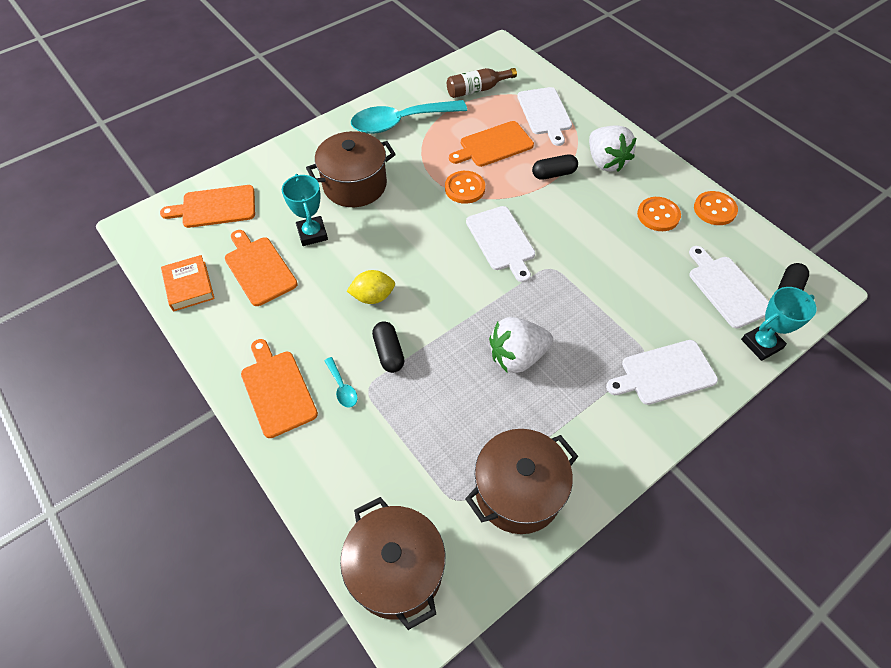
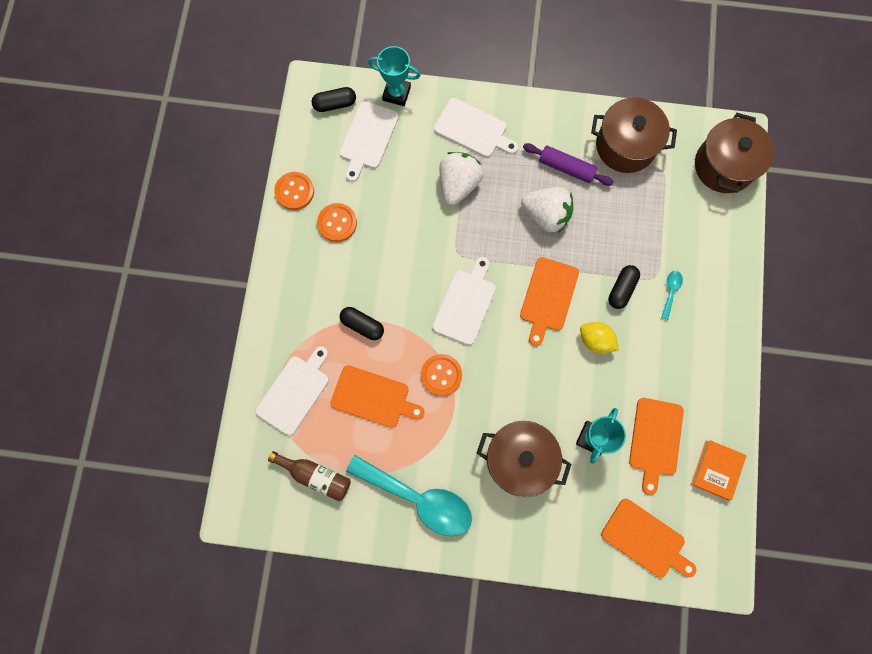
camera: 135 degrees left, 20 degrees up
(277, 390) = (712, 326): orange cutting board -> orange cutting board (548, 297)
(547, 415) = (566, 168): none -> purple rolling pin
(605, 162) = (312, 299): white strawberry -> white strawberry (458, 184)

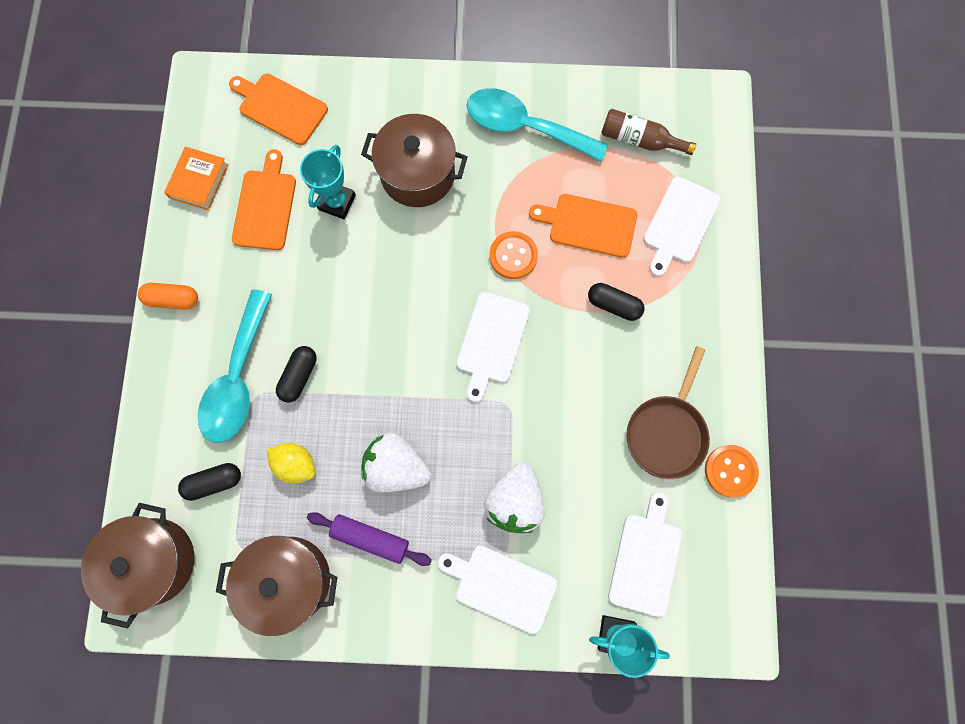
camera: 175 degrees right, 0 degrees up
(335, 104) = (700, 609): black capsule -> black capsule (214, 482)
(337, 223) = (666, 432): orange button -> brown pan
(548, 297) = (390, 358): orange cutting board -> none
(595, 340) = (332, 311): yellow lemon -> yellow lemon (296, 464)
(670, 291) = (238, 378): turquoise spoon -> turquoise spoon, size x2.47
(729, 361) = (173, 299): none -> orange capsule

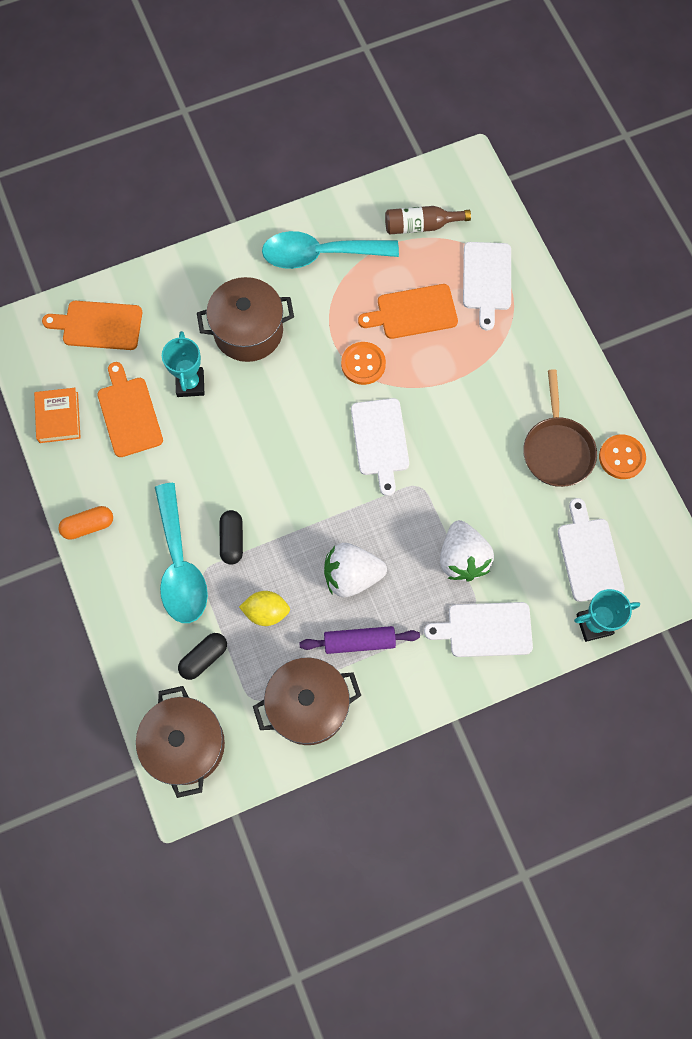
camera: 25 degrees left, 5 degrees down
(613, 305) = (465, 368): black capsule -> none

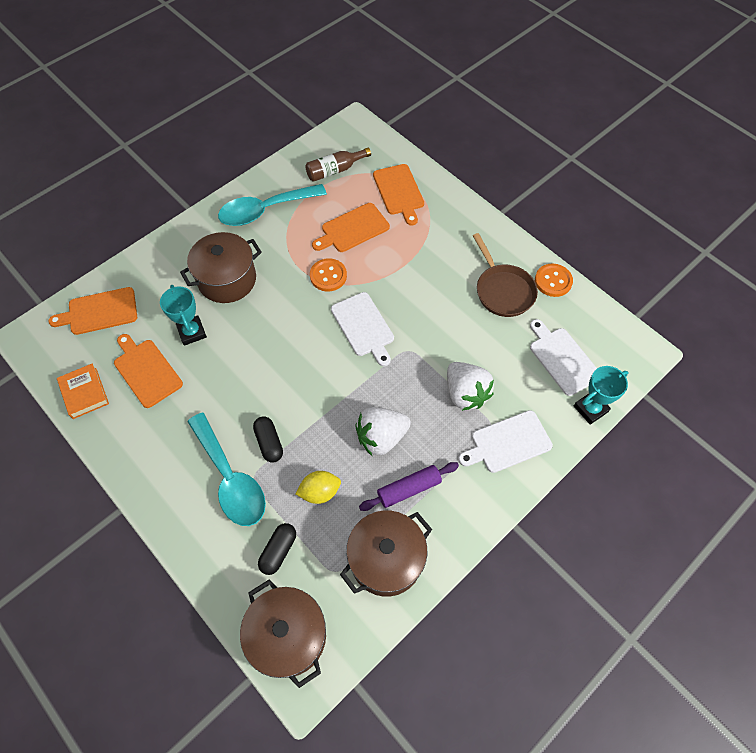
camera: 20 degrees left, 10 degrees down
(88, 526) = (137, 473): orange capsule -> none
(487, 280) = (399, 192): white cutting board -> orange cutting board

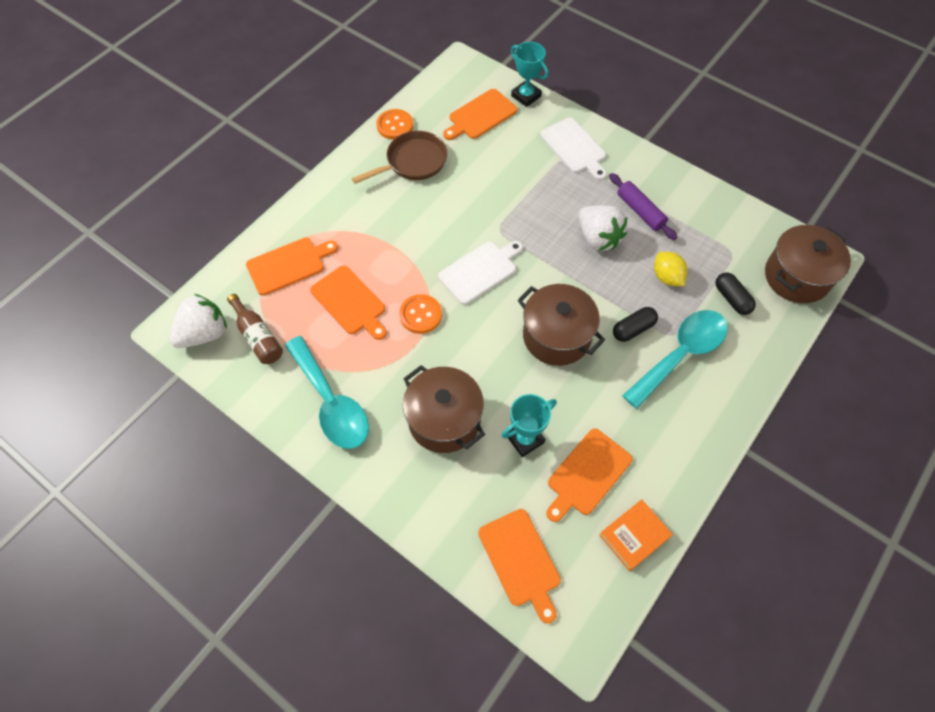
camera: 100 degrees left, 0 degrees up
(278, 551) = (731, 298): black capsule -> black capsule turned 45 degrees clockwise
(386, 559) = (707, 219): brown pot -> brown pot (556, 336)
(465, 393) = (535, 180): white strawberry -> white strawberry (204, 333)
(562, 359) = (480, 116): white cutting board -> orange cutting board

